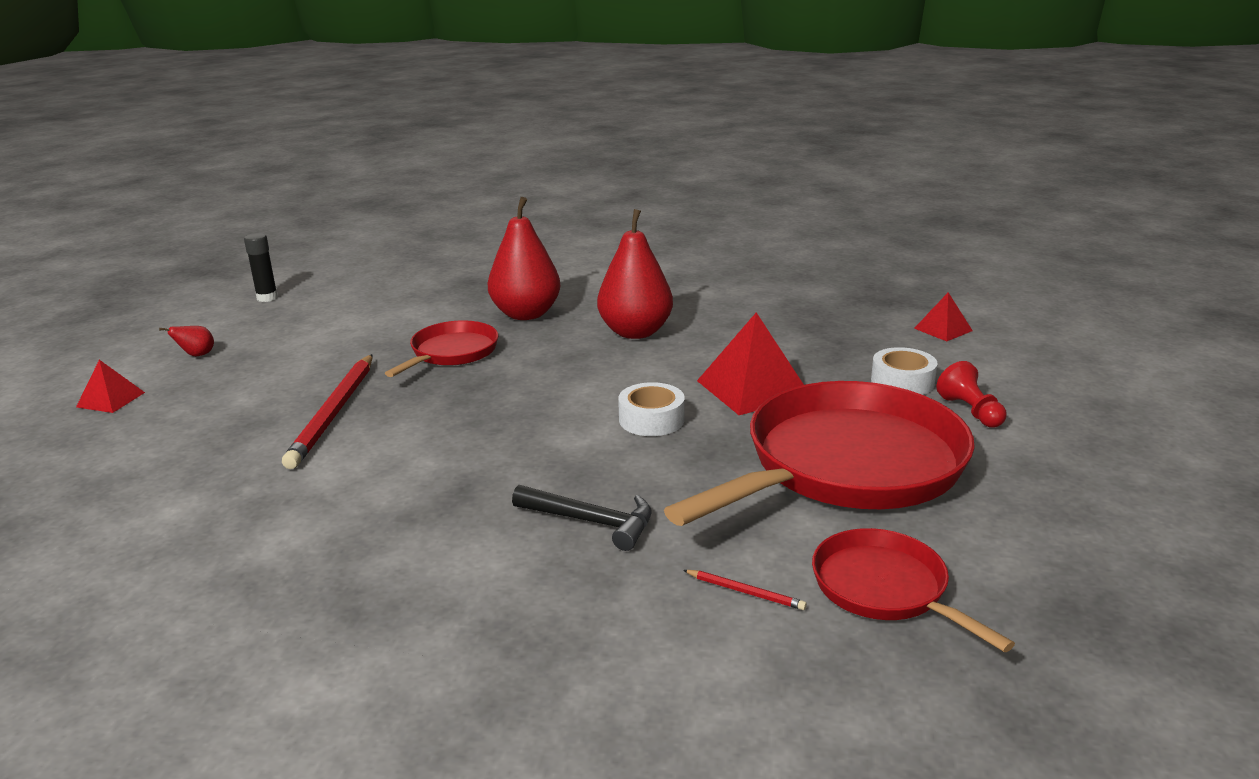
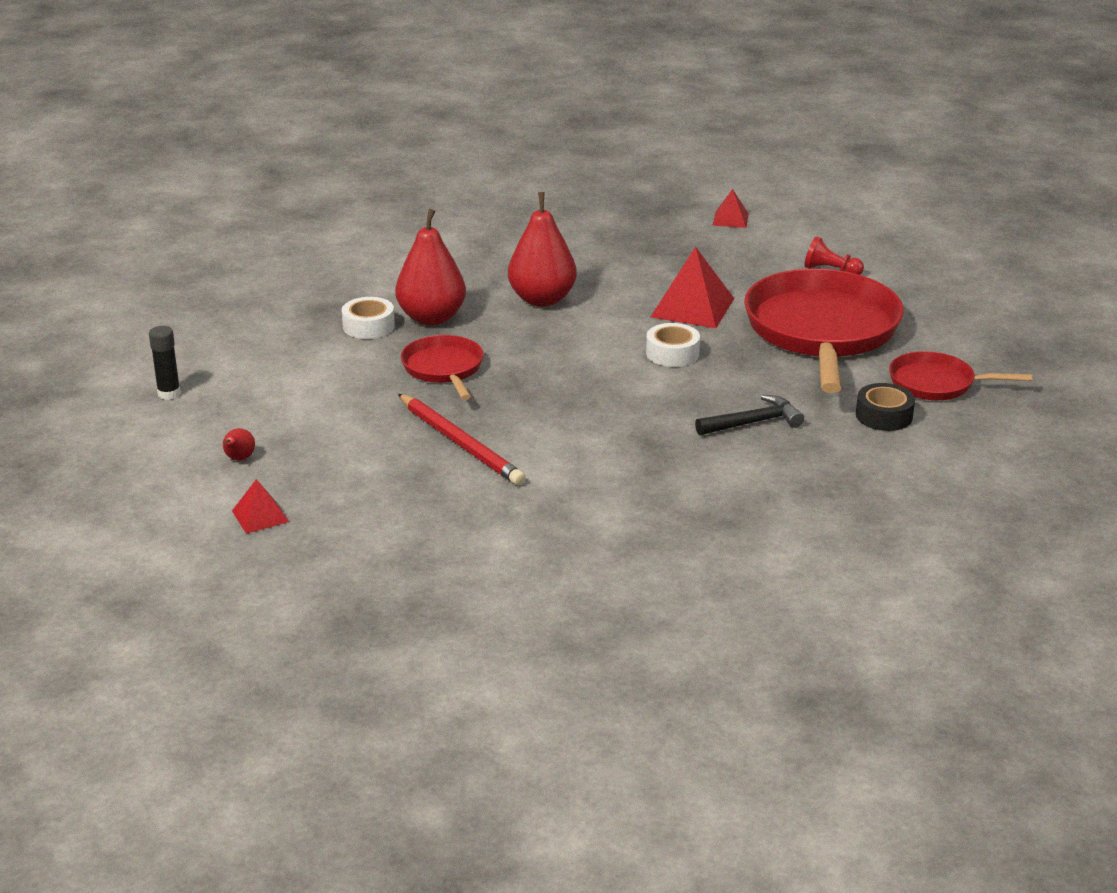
camera: 45 degrees left, 5 degrees up
(745, 592) = (884, 416): red pencil -> black tape
(902, 382) = (767, 267): white tape -> white tape (368, 326)

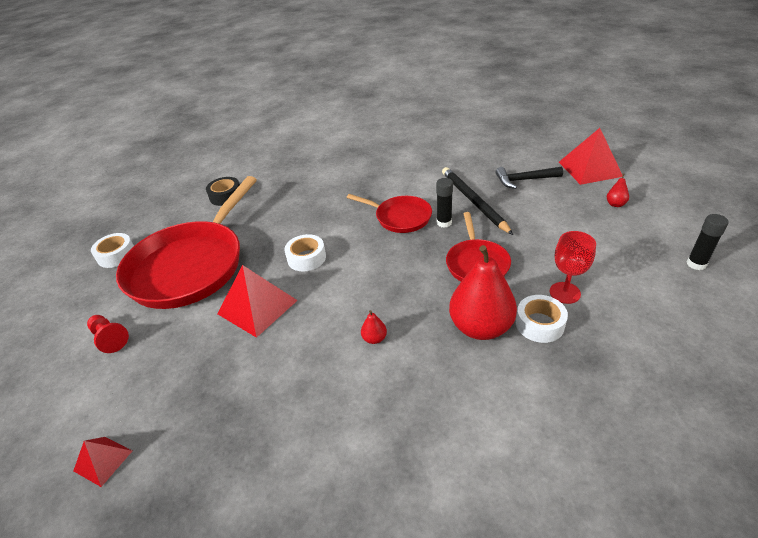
camera: 160 degrees left, 10 degrees up
(260, 516) = (590, 169): red pyramid -> red pyramid, size x1.83
(337, 353) = (565, 293): none -> red goblet
(460, 443) = (473, 201): red pencil -> black pencil
(499, 410) = (444, 223): none -> black glue stick
(542, 299) = (374, 338): red pear -> red pear, size x0.40
(753, 423) = (298, 198): black hammer -> black hammer (524, 180)
(937, 383) = (173, 214): red pan -> red pan (400, 217)
(944, 331) = (116, 255): none -> white tape

